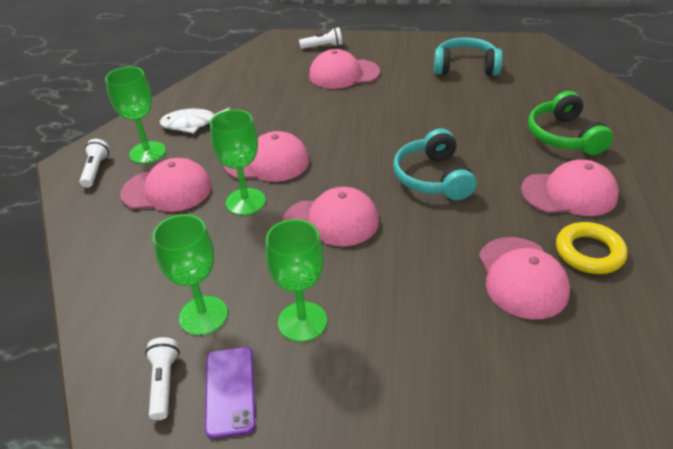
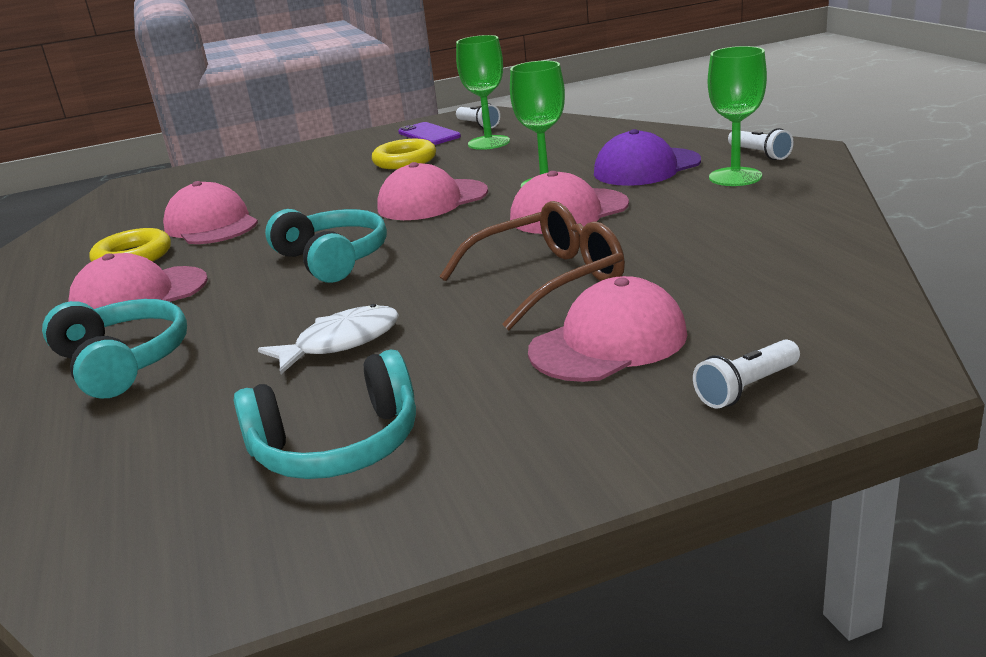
camera: 155 degrees right, 15 degrees down
(167, 190) = (646, 167): pink cap -> purple cap
(193, 124) = (738, 209): white fish -> white fish (341, 343)
(302, 321) = (405, 160): green goblet -> yellow ring
(333, 112) = (548, 280): none -> brown glasses
(564, 136) = (122, 362): green headphones -> turquoise headphones

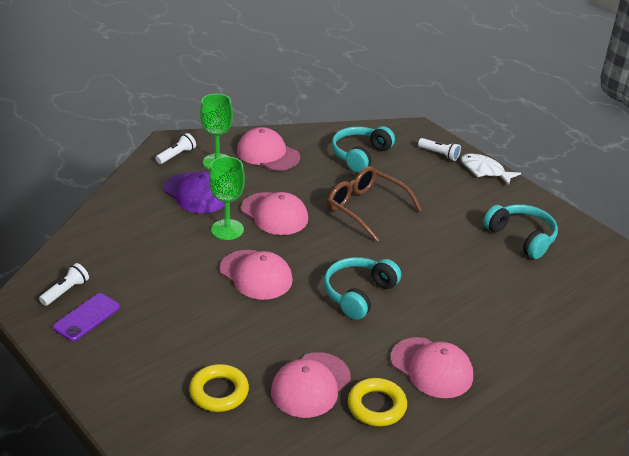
camera: 115 degrees left, 10 degrees up
(122, 362) = (502, 334): turquoise headphones -> turquoise headphones (360, 155)
(341, 343) = (450, 260): white fish -> white fish (485, 171)
(405, 160) = (162, 313): yellow ring -> yellow ring (219, 392)
(488, 143) = (122, 274): green goblet -> none
(608, 342) = (419, 185): pink cap -> pink cap (268, 154)

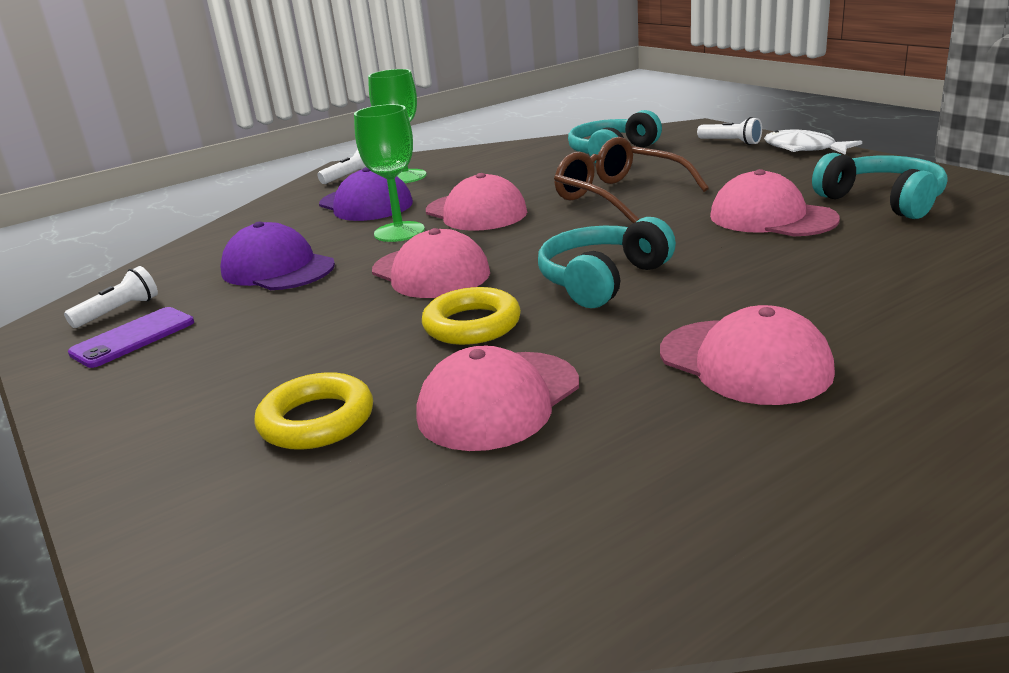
camera: 10 degrees right, 10 degrees down
(156, 259) = (278, 269): none -> purple cap
(268, 154) = (479, 164): pink cap -> pink cap (772, 217)
(376, 406) = (631, 425): yellow ring -> yellow ring (472, 325)

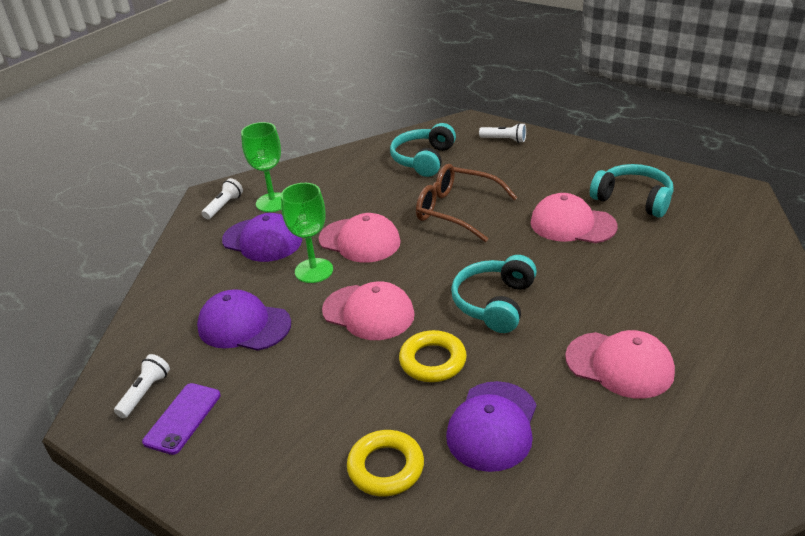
camera: 20 degrees left, 10 degrees up
(498, 400) = (492, 426): pink cap -> purple cap
(804, 149) = (559, 145): white fish -> none

